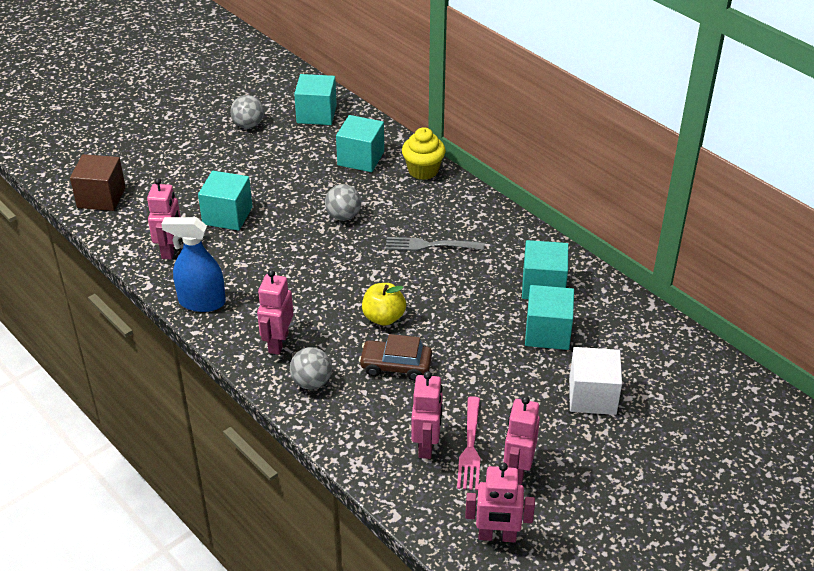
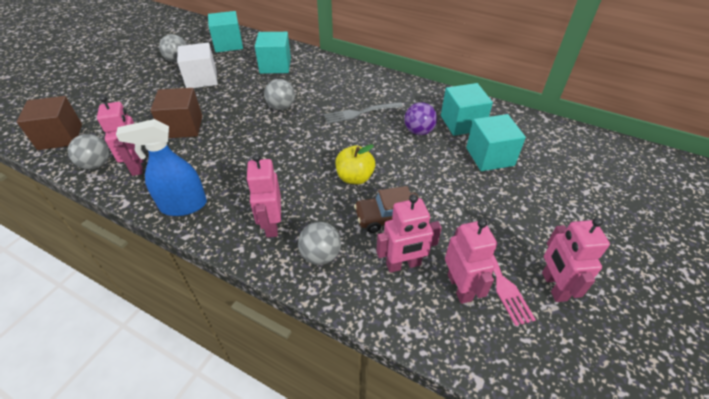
camera: 20 degrees left, 5 degrees up
(130, 238) = (96, 164): none -> grey ball
(227, 215) = (183, 127): turquoise cube -> brown cube
(423, 170) = (326, 65): yellow cupcake -> none
(485, 284) = (418, 131): none -> purple ball
(497, 536) = (587, 369): pink robot -> pink robot (403, 264)
(592, 396) = (560, 198): white cube -> white cube (201, 79)

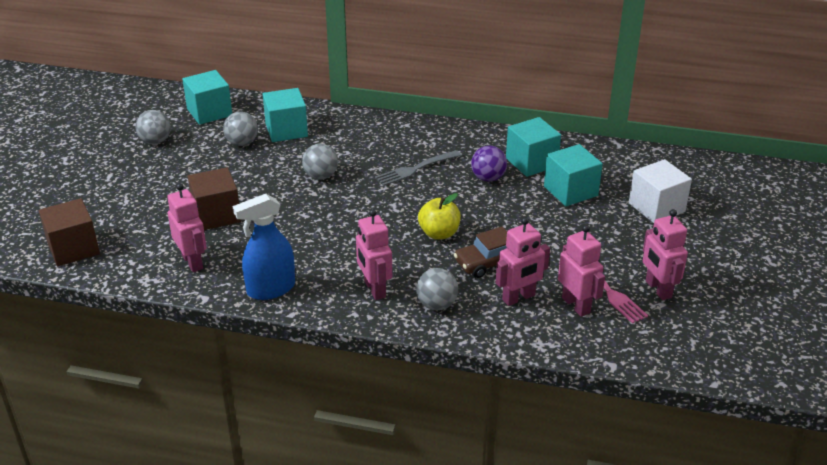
camera: 15 degrees left, 10 degrees down
(96, 164) = (142, 268): grey ball -> grey ball (242, 143)
(201, 79) = (203, 159): white cube -> white cube (656, 207)

